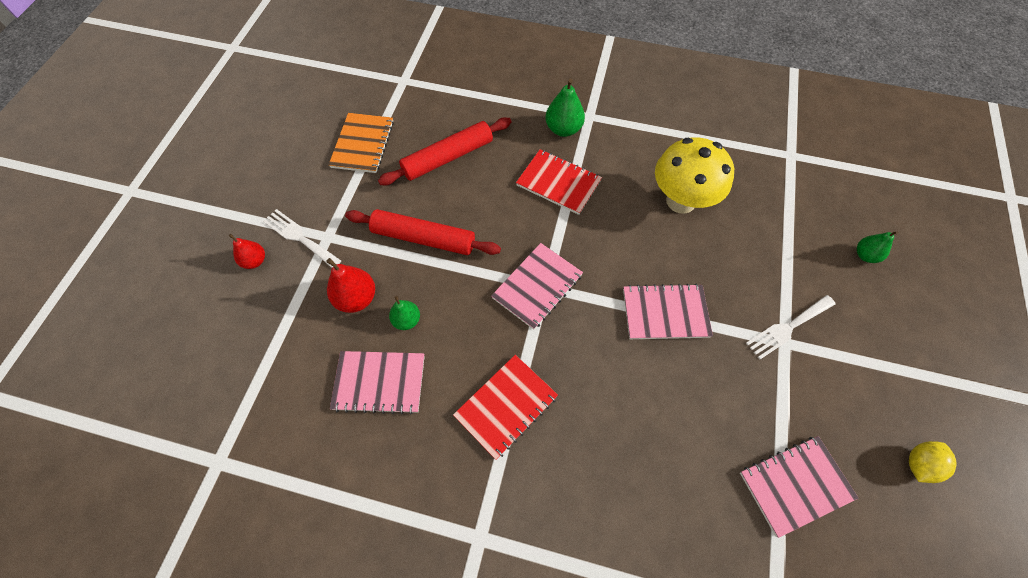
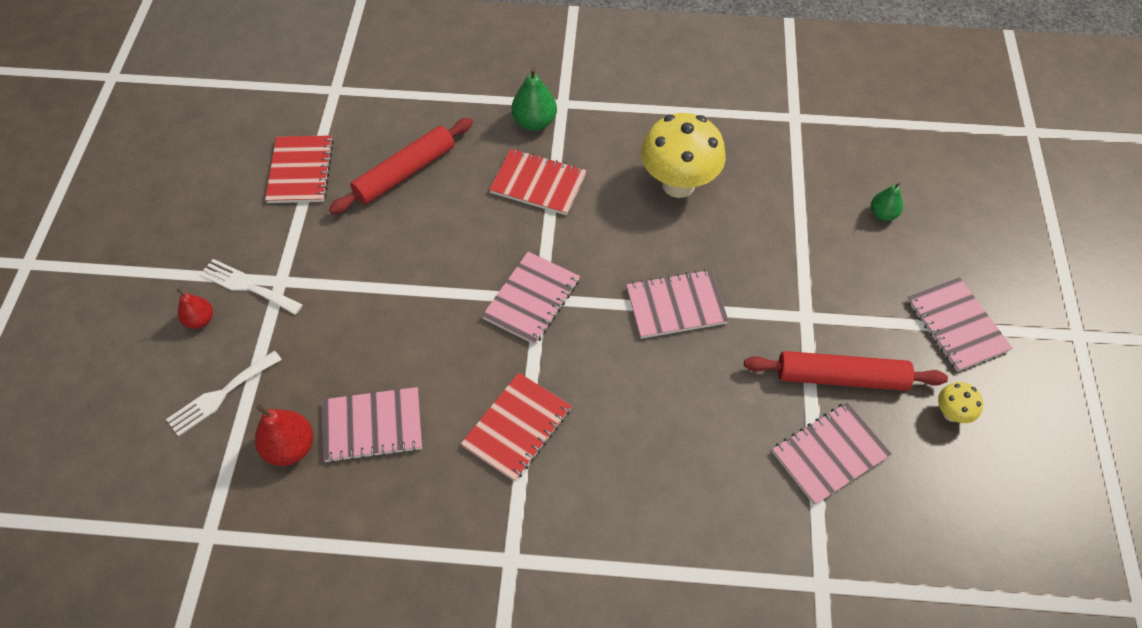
camera: 10 degrees left, 5 degrees down
(356, 298) = (329, 342): red pear -> red pear (290, 447)
(363, 144) = (300, 171): orange notebook -> red notebook
(407, 320) = (391, 357): green pear -> none
(424, 238) = (393, 266): red rolling pin -> red rolling pin (841, 377)
(787, 328) = (807, 301): white fork -> white fork (220, 395)
(919, 464) = (951, 413): yellow lemon -> yellow mushroom
(929, 375) = (956, 325): none -> pink notebook

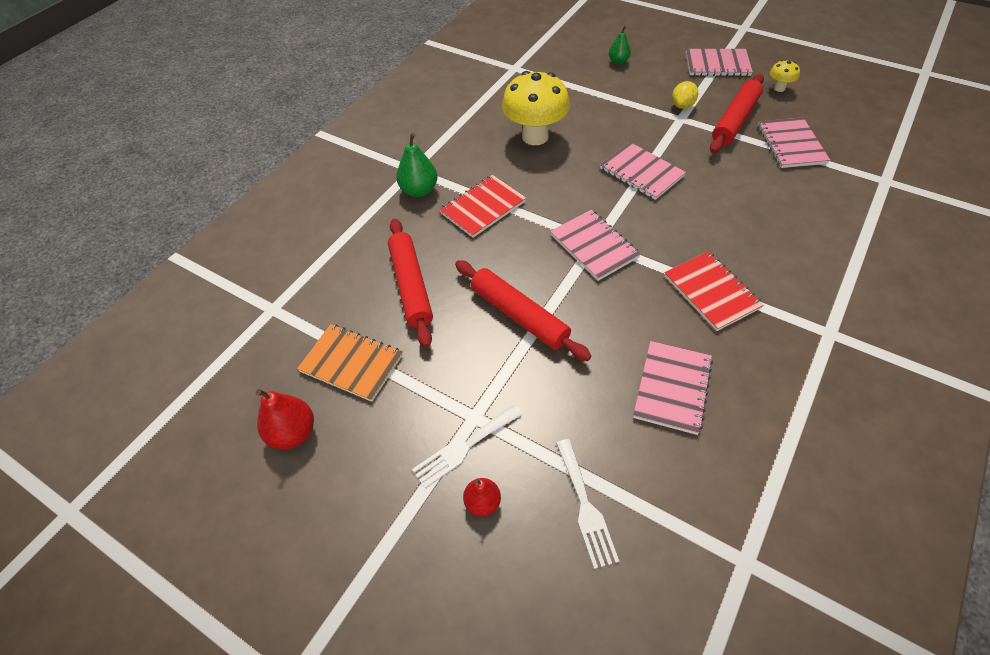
camera: 60 degrees left, 5 degrees down
(290, 447) = (671, 460): red pear -> red pear (293, 433)
(300, 171) = (351, 363): red notebook -> orange notebook
(407, 270) = (519, 315): none -> red rolling pin
(676, 305) = (641, 172): pink notebook -> pink notebook turned 60 degrees counterclockwise
(834, 311) = (682, 105): none -> yellow lemon

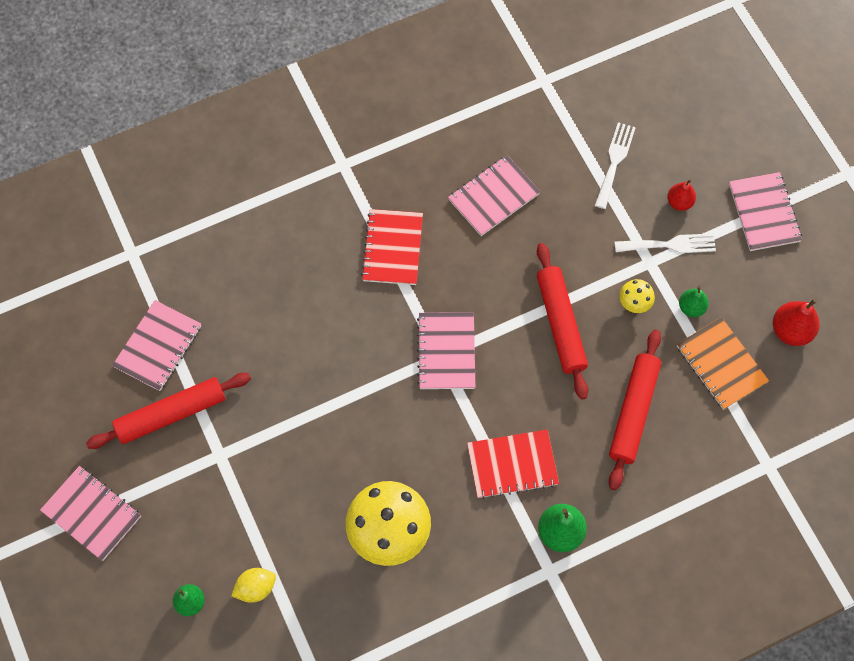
camera: 150 degrees left, 15 degrees up
(407, 397) = (691, 307): none -> green pear
(641, 172) = (329, 408): pink notebook -> pink notebook (764, 213)
(682, 105) = (198, 473): yellow lemon -> yellow lemon (256, 588)
(779, 88) = (75, 428): yellow mushroom -> yellow mushroom (634, 304)

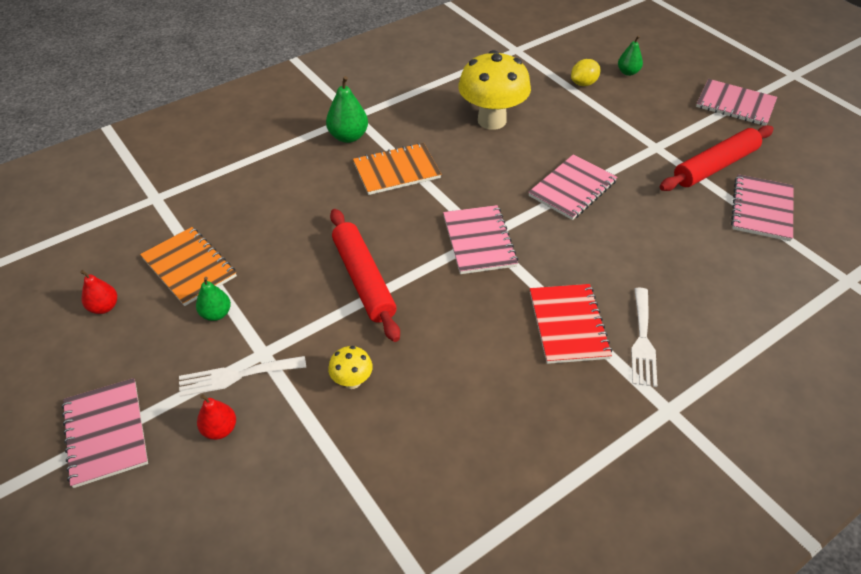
camera: 170 degrees right, 20 degrees down
(493, 197) = (464, 399): pink notebook -> pink notebook (572, 189)
(512, 465) = (396, 171): red notebook -> orange notebook
(614, 161) = (307, 471): white fork -> white fork (642, 341)
(633, 412) = (284, 219): red rolling pin -> none
(634, 304) = (282, 308): yellow mushroom -> yellow mushroom (352, 381)
(791, 330) = (104, 307): red pear -> red pear, size x0.64

